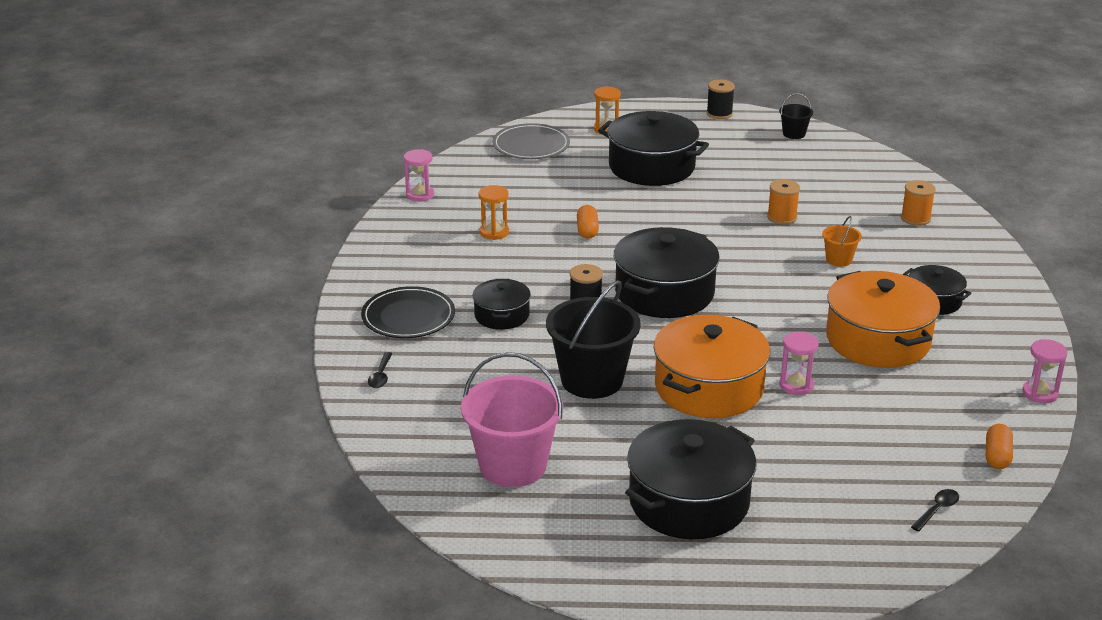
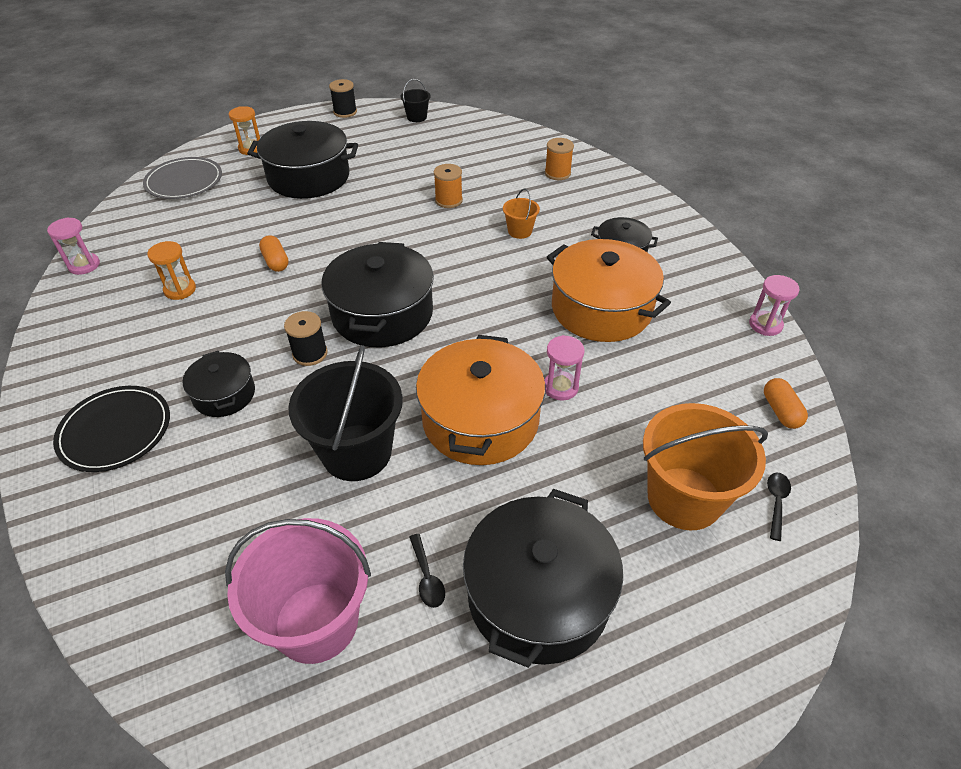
camera: 25 degrees left, 15 degrees up
(381, 376) = (104, 534): black spoon -> black spoon (427, 577)
(854, 484) = (684, 498): none -> orange bucket

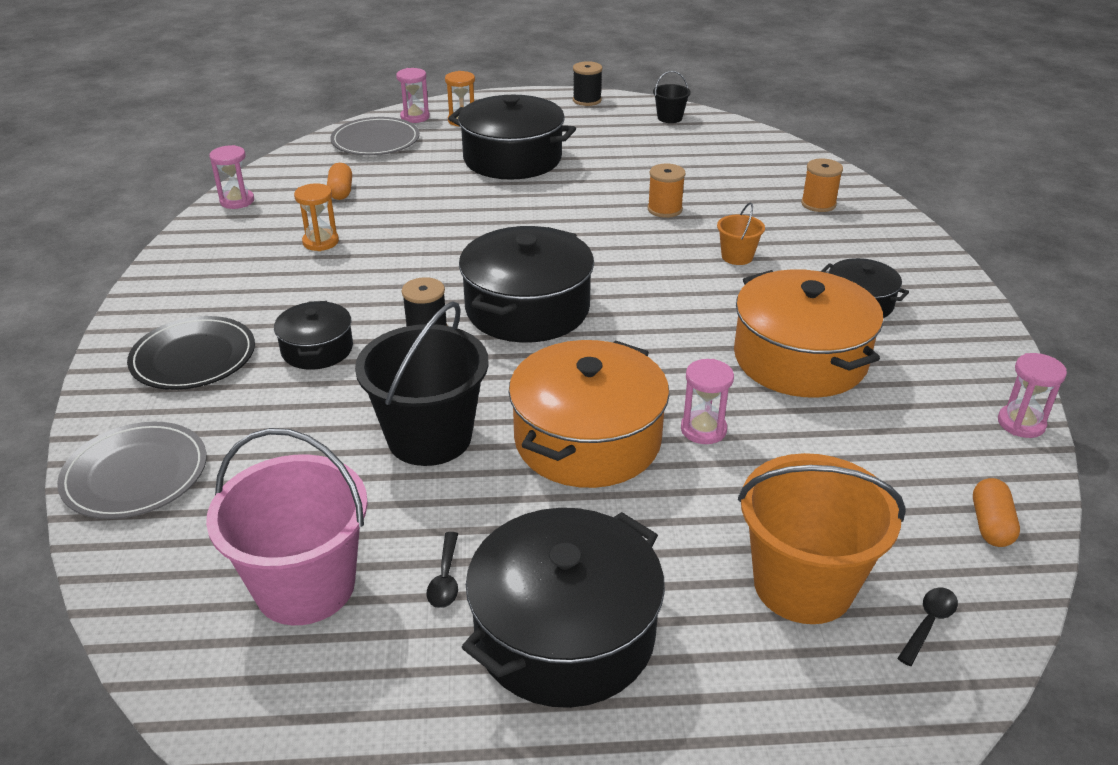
camera: 20 degrees right, 10 degrees down
(114, 562) = (135, 474): none -> grey plate
(208, 152) = (415, 117): none -> pink hourglass
(276, 261) = (434, 234): orange capsule -> orange capsule (341, 191)

